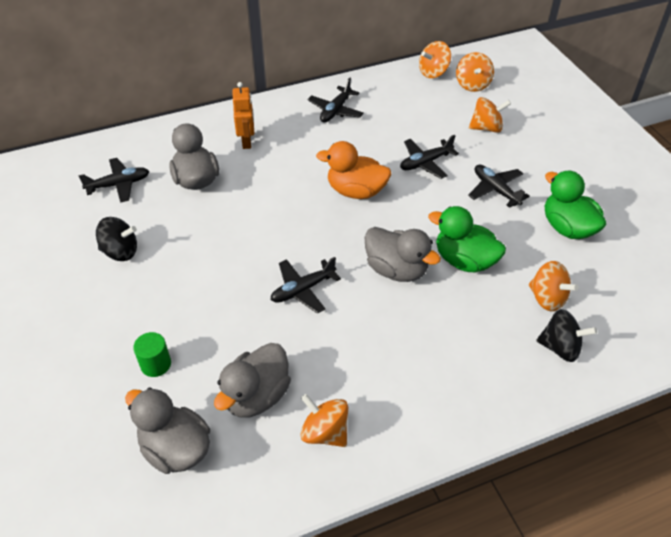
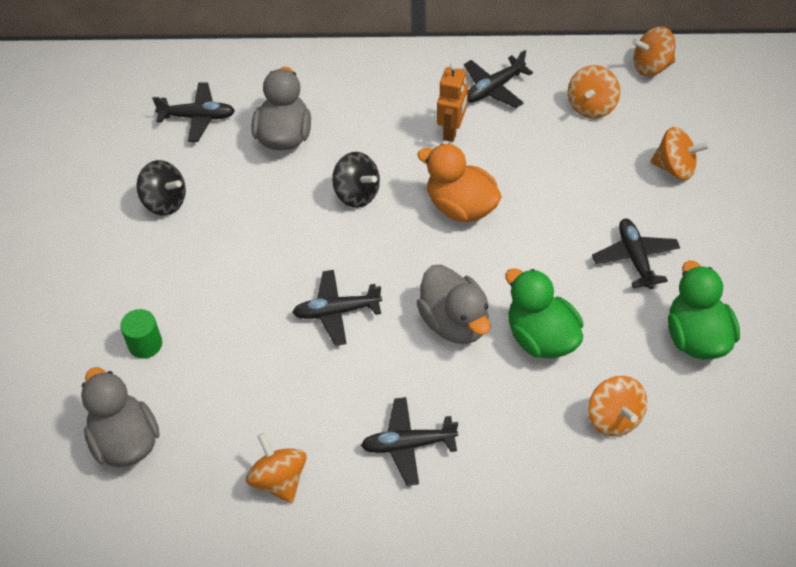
camera: 25 degrees right, 5 degrees up
(247, 141) = (366, 101): orange robot -> orange robot (452, 130)
(256, 396) = (229, 415): grey duck -> none
(425, 163) = (567, 194): black plane -> black plane (408, 445)
(472, 85) = (694, 99): orange spinning top -> orange spinning top (591, 106)
(560, 347) = (592, 482): black spinning top -> black spinning top (357, 194)

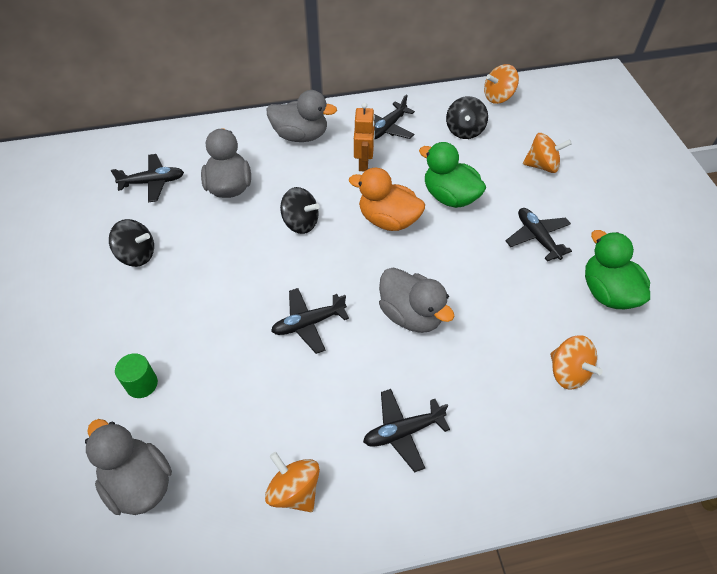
camera: 15 degrees left, 0 degrees up
(384, 83) = (300, 136): none -> grey duck
(541, 338) = (486, 315): green duck -> green duck (450, 197)
(591, 106) = (464, 131): orange spinning top -> black spinning top

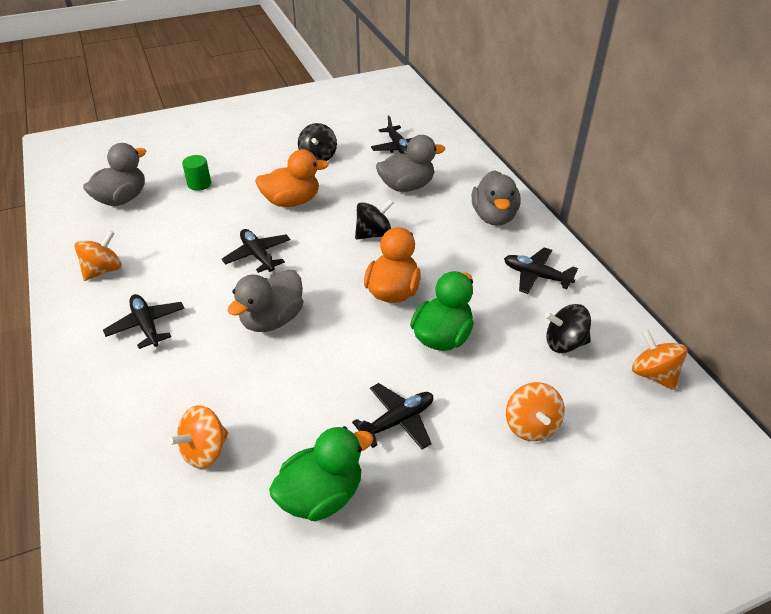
camera: 80 degrees right, 10 degrees down
(219, 287) = (292, 201): none -> orange duck
(300, 223) = (374, 234): black spinning top -> black spinning top turned 135 degrees counterclockwise
(364, 163) = (471, 265): orange robot -> none

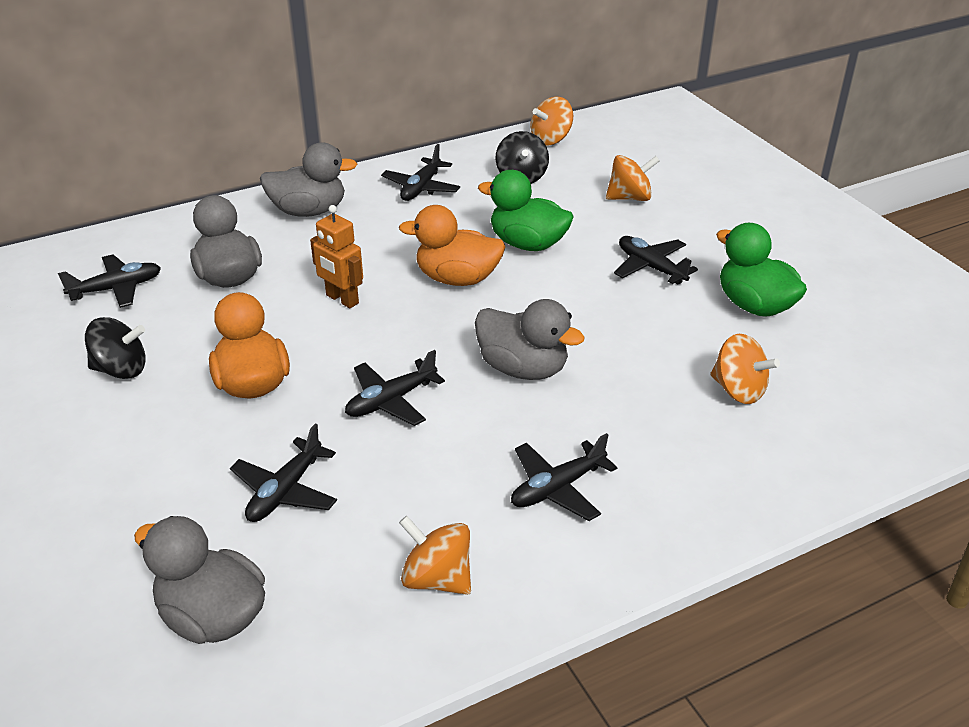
camera: 95 degrees left, 5 degrees down
(195, 217) = (285, 491): none -> black plane
(199, 184) = (178, 508): green cylinder -> none
(374, 234) = (342, 299): black spinning top -> orange robot

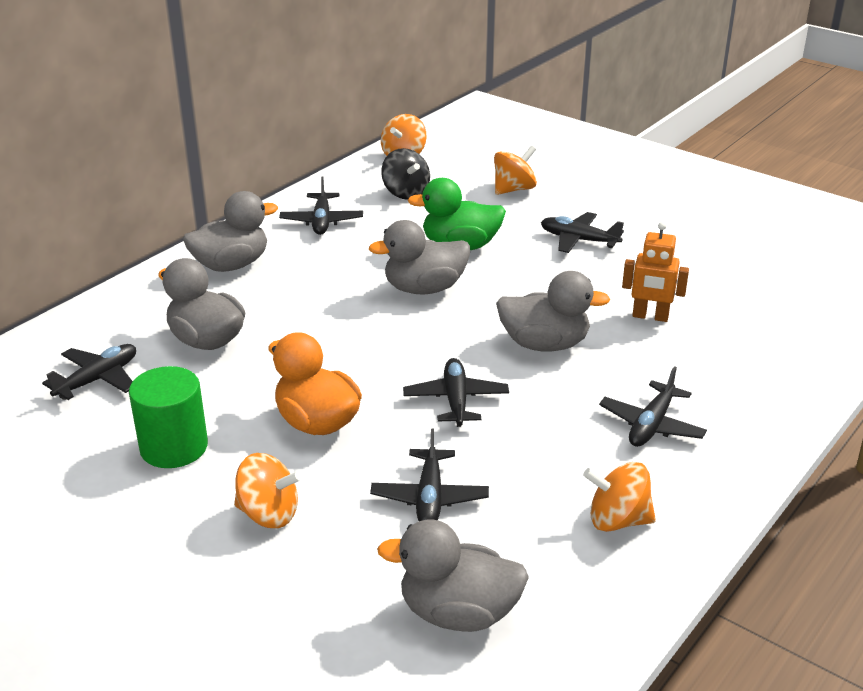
camera: 25 degrees left, 5 degrees down
(121, 369) = (174, 447): black spinning top -> green cylinder
(342, 299) = (335, 331): orange robot -> orange robot (650, 316)
(391, 400) = (456, 400): black plane -> black plane turned 150 degrees clockwise
(457, 279) = (424, 288): orange duck -> grey duck
(738, 390) = (724, 314): orange spinning top -> orange spinning top (268, 514)
(754, 306) = (683, 249): green duck -> none

